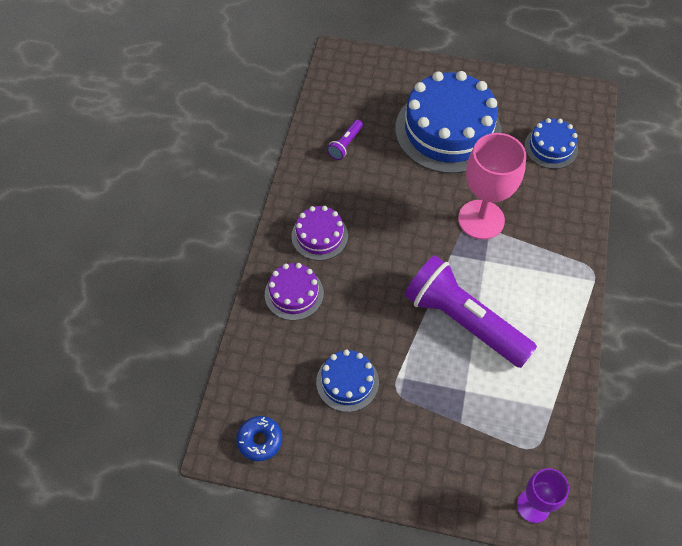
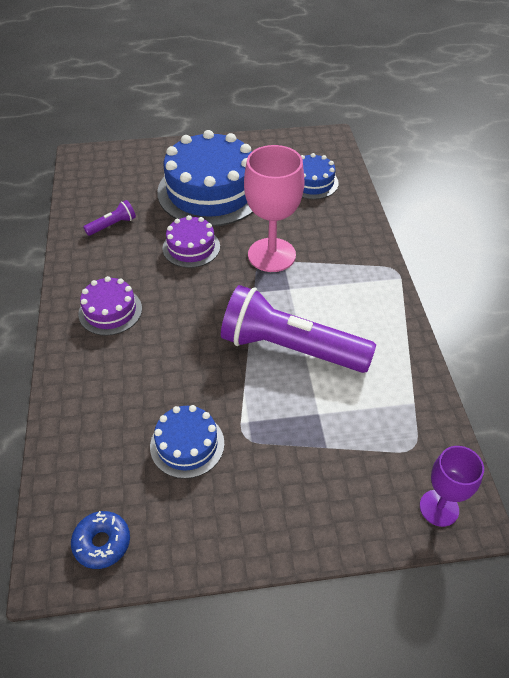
camera: 20 degrees left, 10 degrees down
(294, 293) = (98, 373): purple cake -> purple cake (191, 247)
(345, 144) = (112, 225): purple flashlight -> purple flashlight turned 135 degrees counterclockwise

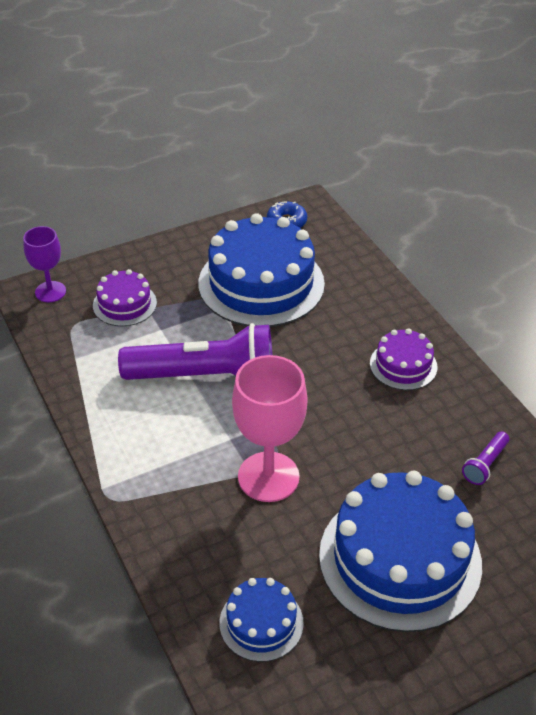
camera: 160 degrees right, 5 degrees down
(187, 444) = (261, 283): blue cake -> blue cake, size x2.03
(191, 247) = (370, 460): purple cake -> purple cake (124, 304)

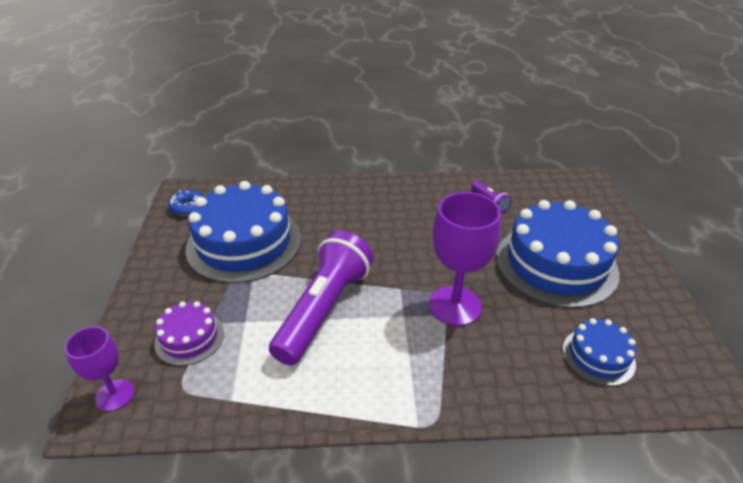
camera: 65 degrees left, 5 degrees down
(268, 477) = (455, 306): pink goblet -> purple goblet
(403, 365) = (384, 204): purple cake -> none

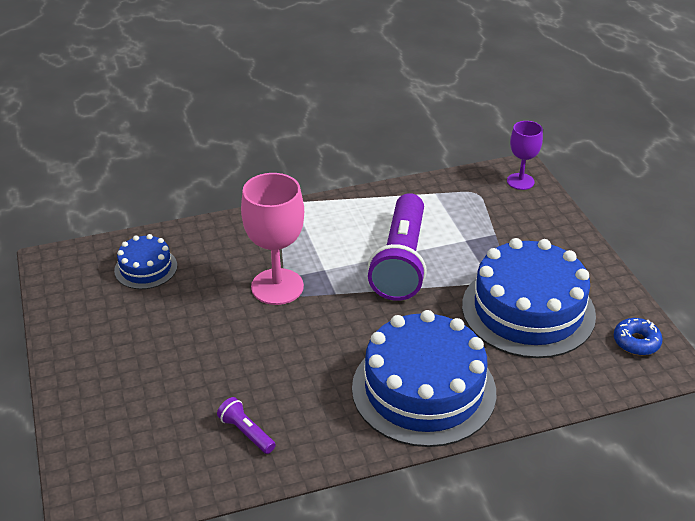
camera: 165 degrees right, 0 degrees up
(189, 338) = (501, 221): purple cake -> none
(455, 306) = (277, 287): purple goblet -> pink goblet
(556, 264) = (167, 351): blue cake -> blue cake (423, 390)

